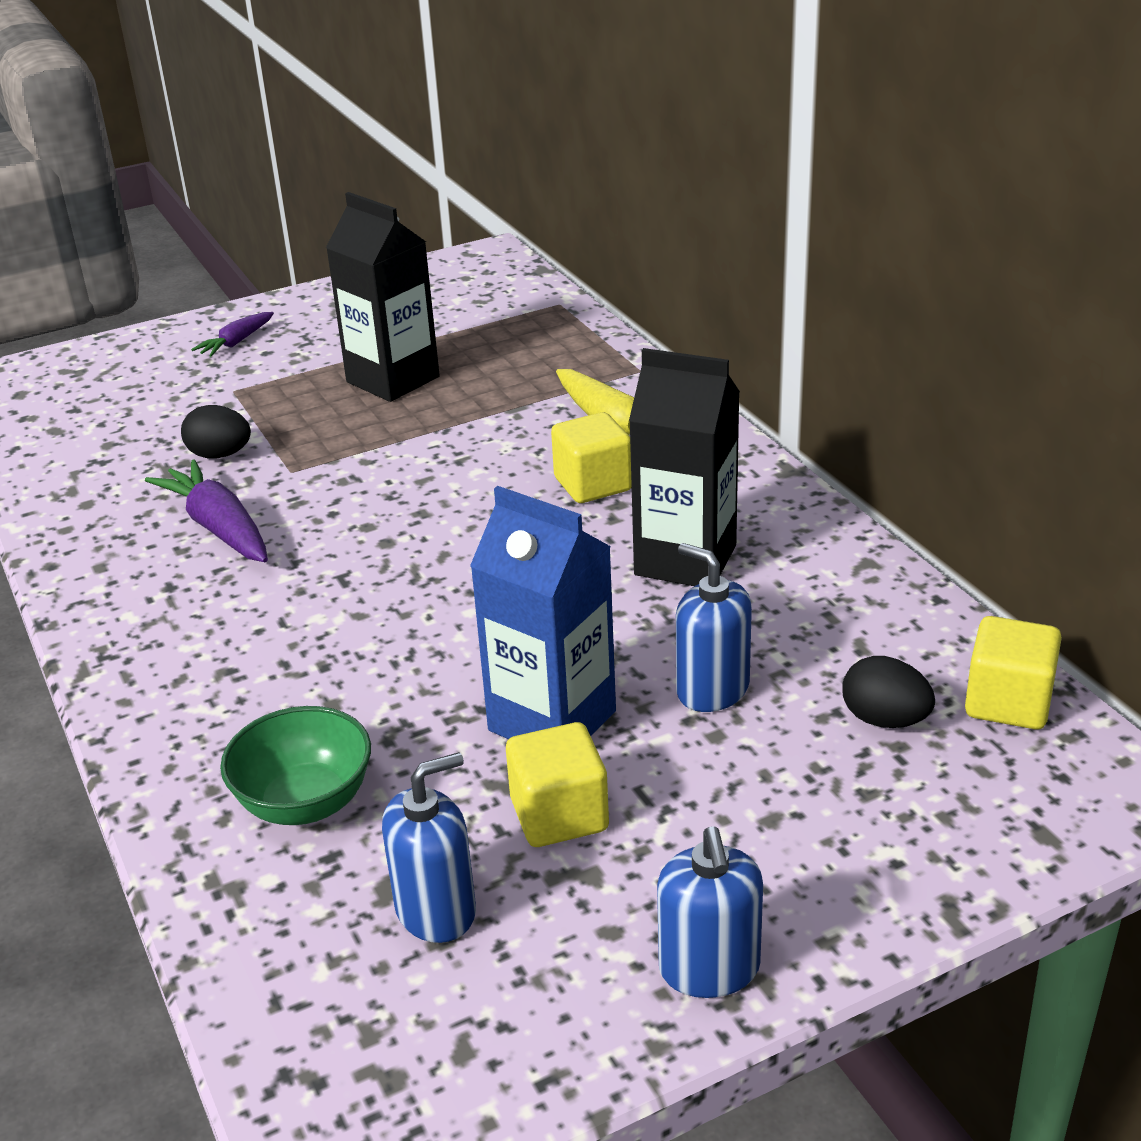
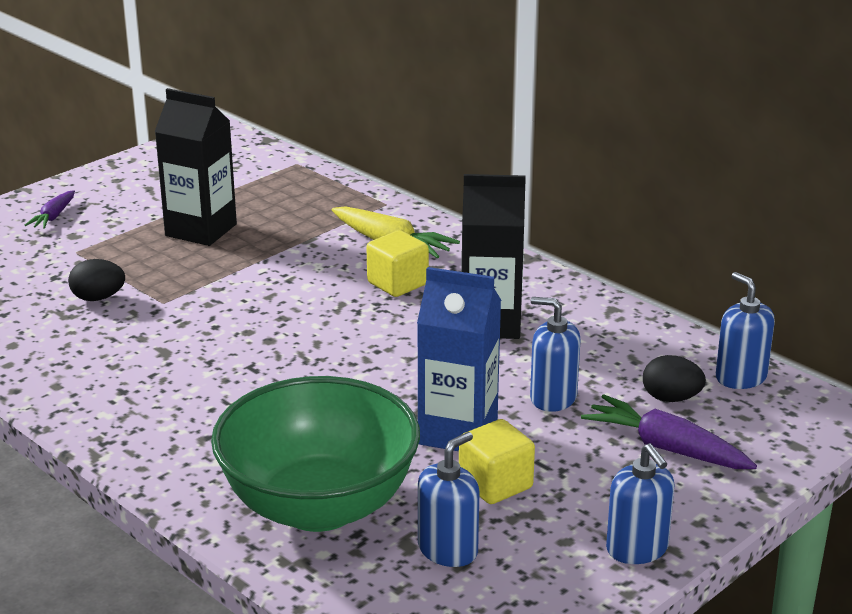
camera: 20 degrees left, 5 degrees down
(219, 528) = (133, 347): purple carrot -> purple carrot (667, 448)
(305, 802) = (319, 506): green bowl -> green bowl, size x1.95
(1008, 702) = (740, 377): yellow cube -> blue soap dispenser

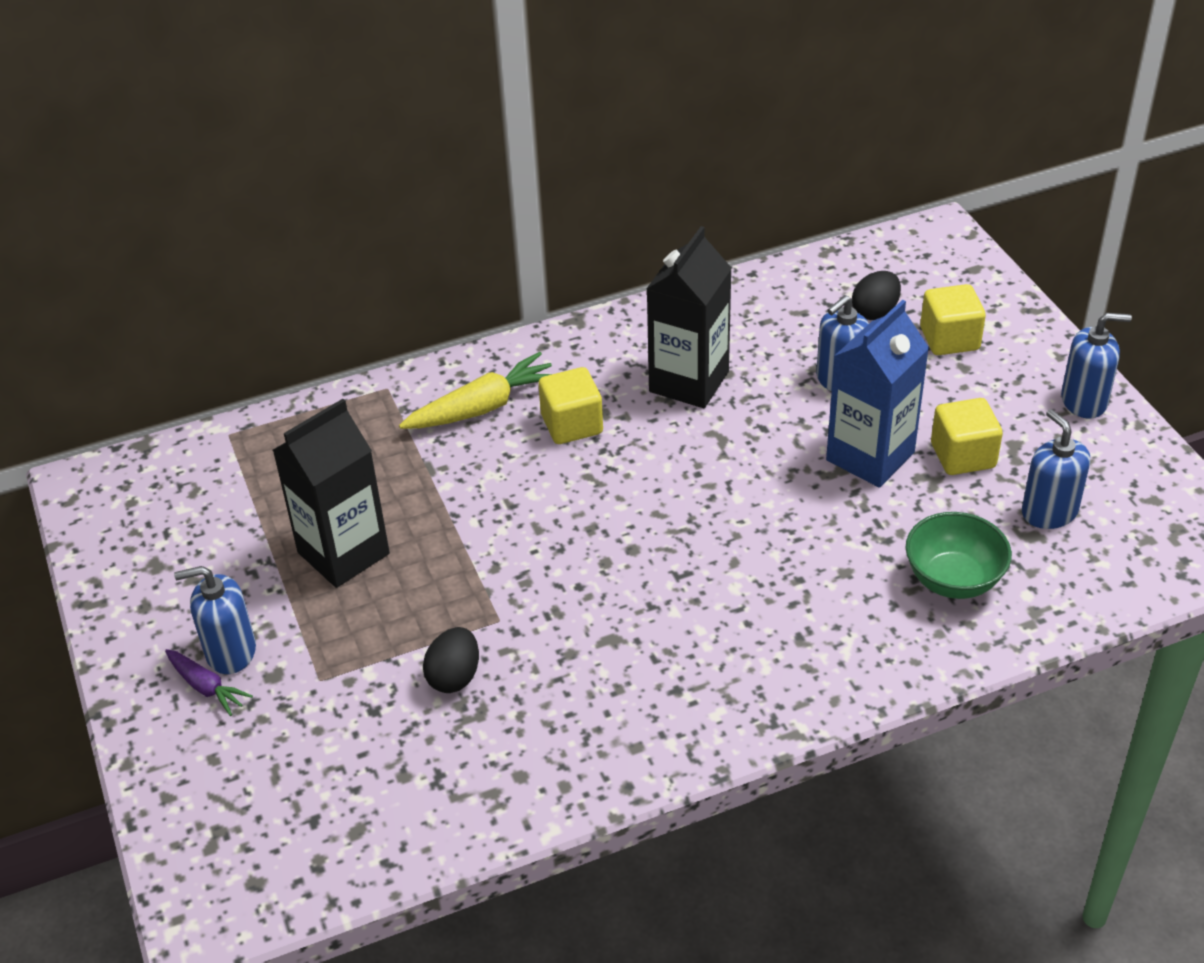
camera: 65 degrees left, 15 degrees up
(319, 506) = (953, 580): green bowl -> green bowl, size x0.51
(667, 448) = (949, 339): purple carrot -> yellow cube
(740, 377) = (861, 262): blue soap dispenser -> blue soap dispenser (230, 651)

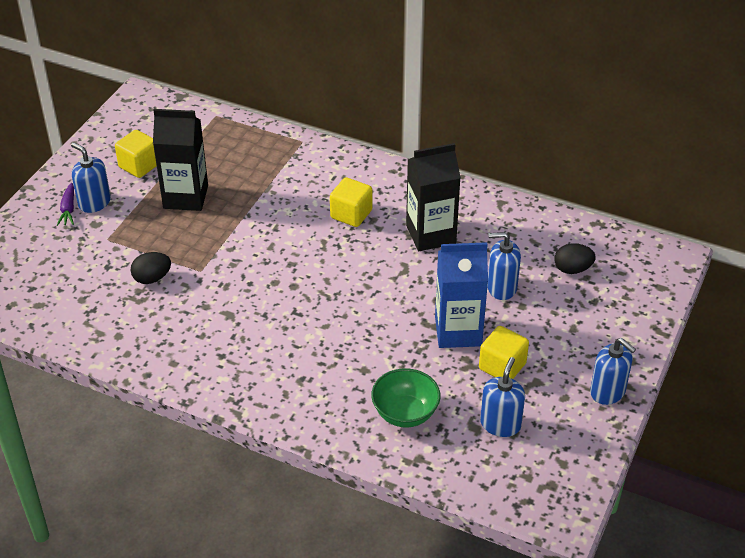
camera: 45 degrees right, 0 degrees up
(483, 407) = (327, 179): yellow carrot -> none
(949, 339) = (588, 310): yellow cube -> yellow cube (139, 166)

